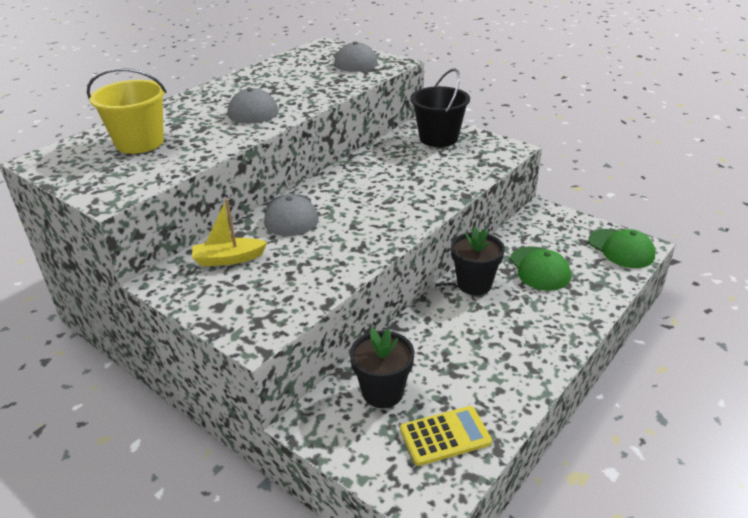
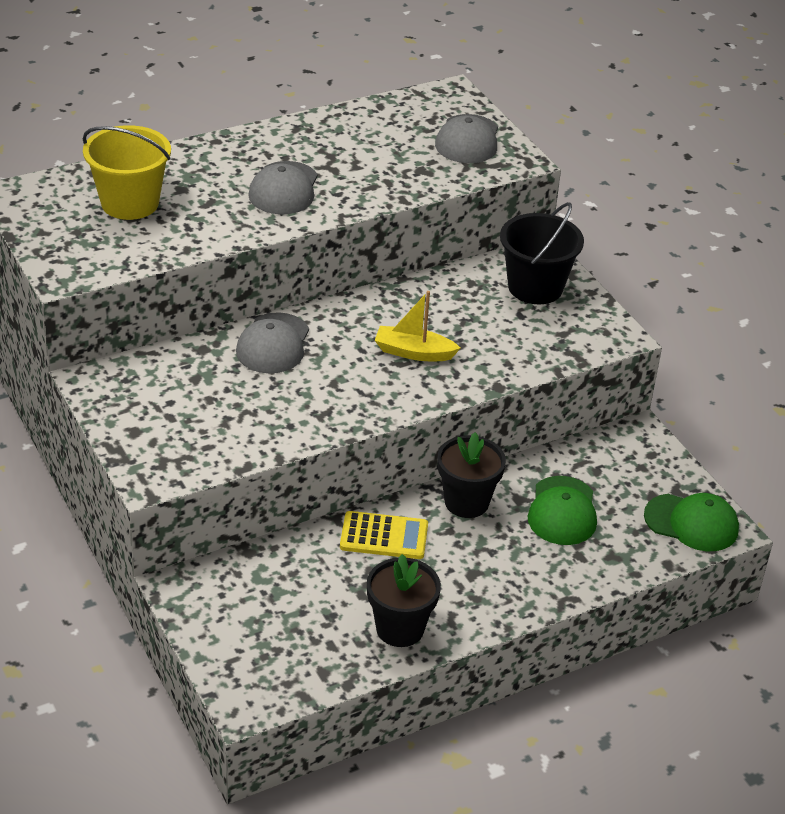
camera: 20 degrees right, 5 degrees up
(228, 259) = (174, 378): yellow boat -> yellow boat (414, 352)
(382, 392) = (274, 585): black flower pot -> black flower pot (400, 628)
(445, 436) = (306, 651): yellow calculator -> yellow calculator (384, 536)
(621, 249) = (691, 523): green cap -> green cap turned 60 degrees counterclockwise

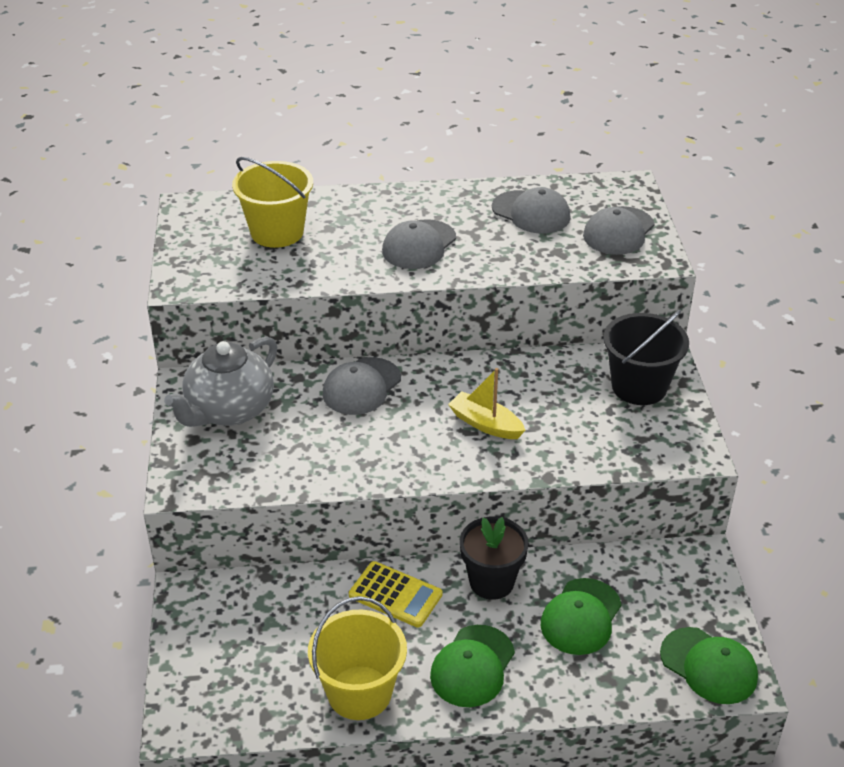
camera: 25 degrees right, 0 degrees up
(153, 396) = (229, 410): none -> grey teapot
(374, 136) = (531, 212): none -> grey cap
(400, 628) = (359, 693): black flower pot -> yellow bucket
(489, 578) = (472, 666): none -> green cap

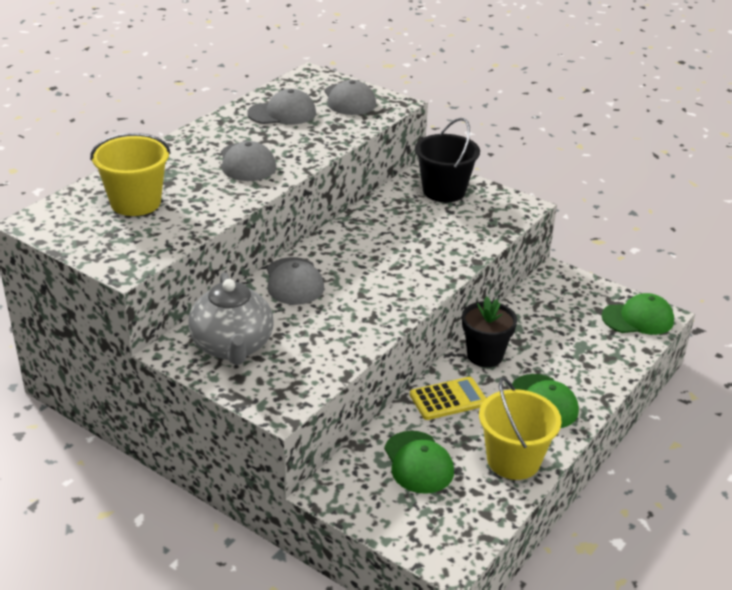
camera: 50 degrees left, 5 degrees down
(485, 424) = (400, 256): yellow boat -> none
(581, 617) = (552, 339): green cap -> green cap (418, 462)

